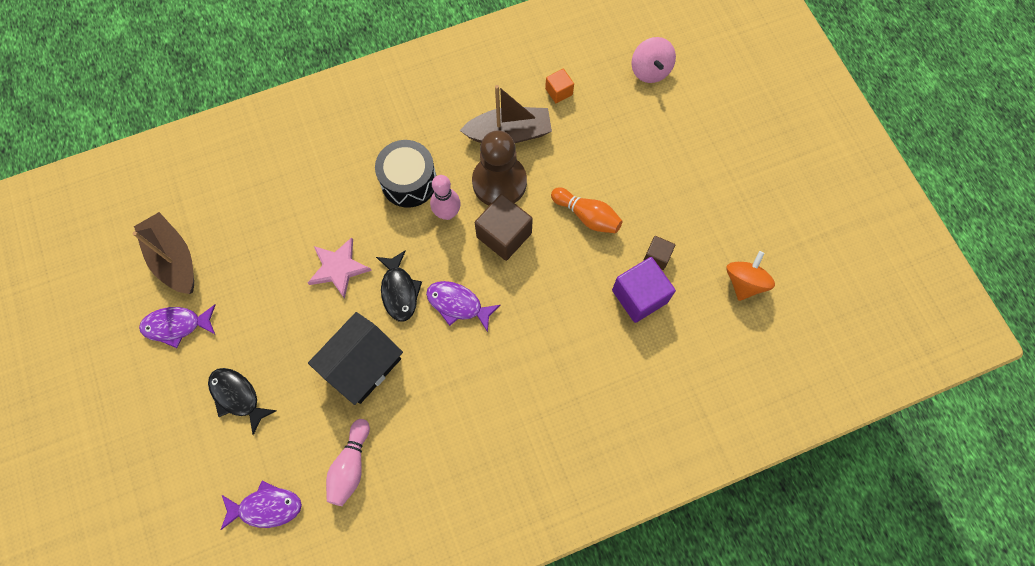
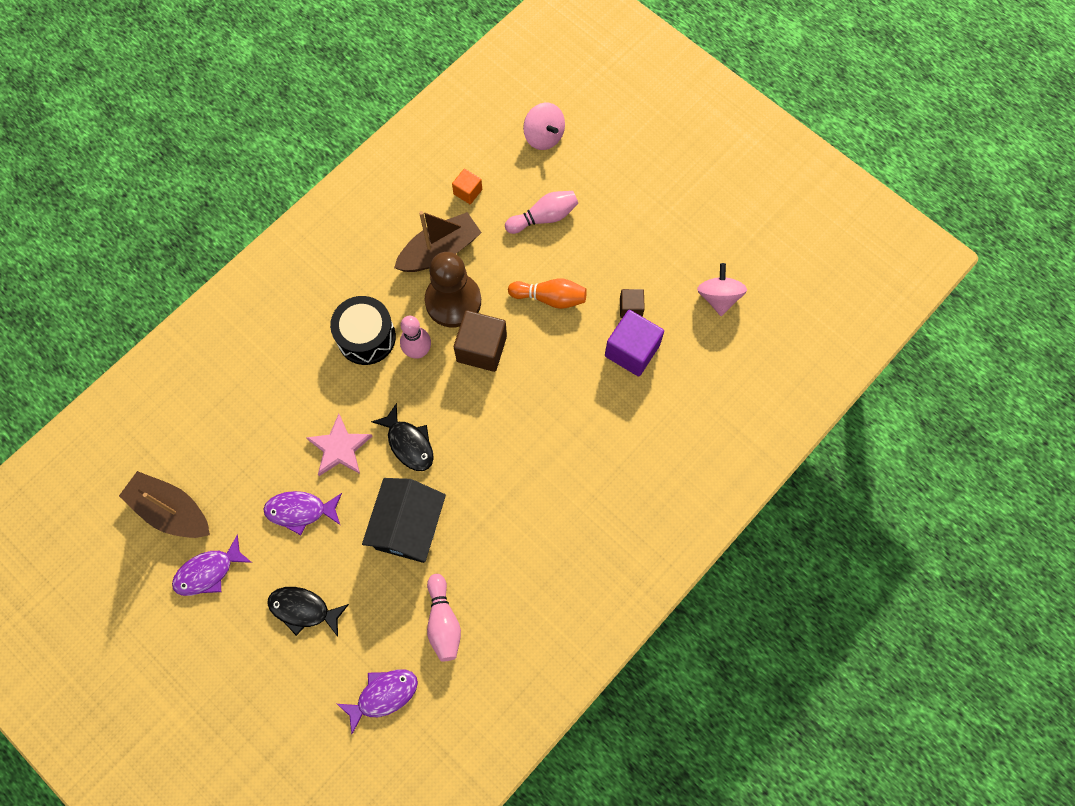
camera: 25 degrees left, 0 degrees up
(458, 304) = (470, 431): purple fish -> purple fish (300, 511)
(616, 142) = (544, 217): none -> pink bowling pin
(744, 282) = (718, 297): orange spinning top -> pink spinning top

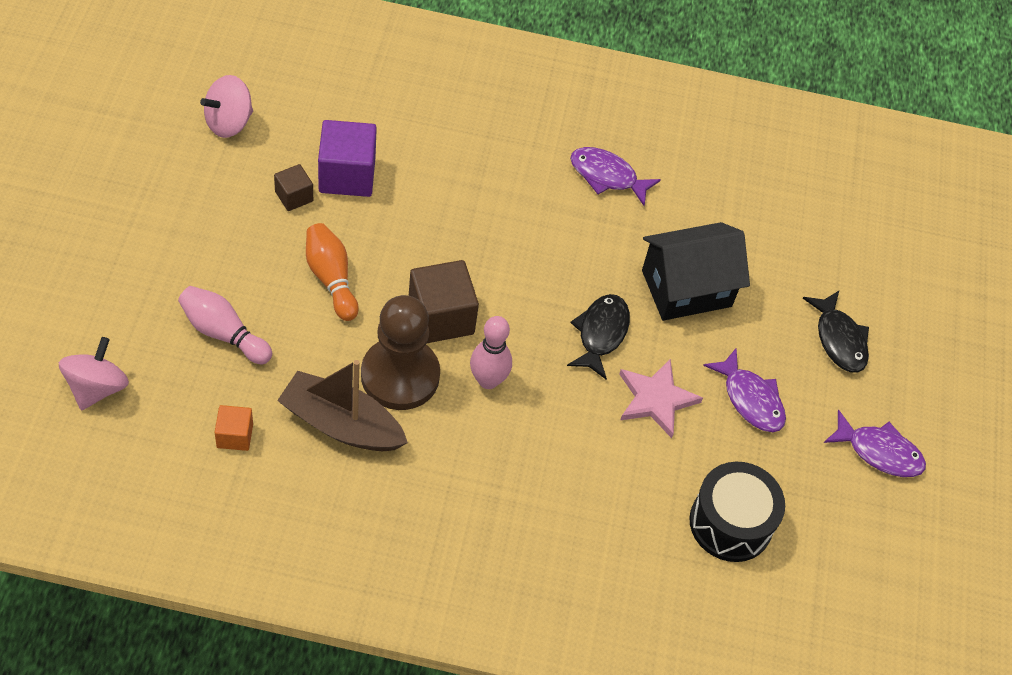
camera: 130 degrees left, 15 degrees down
(171, 510) = (853, 532): brown boat -> none
(366, 337) = (508, 445): black drum -> black drum (730, 523)
(383, 695) = (853, 229): purple fish -> purple fish (607, 176)
(443, 622) = (750, 213): pink bowling pin -> none

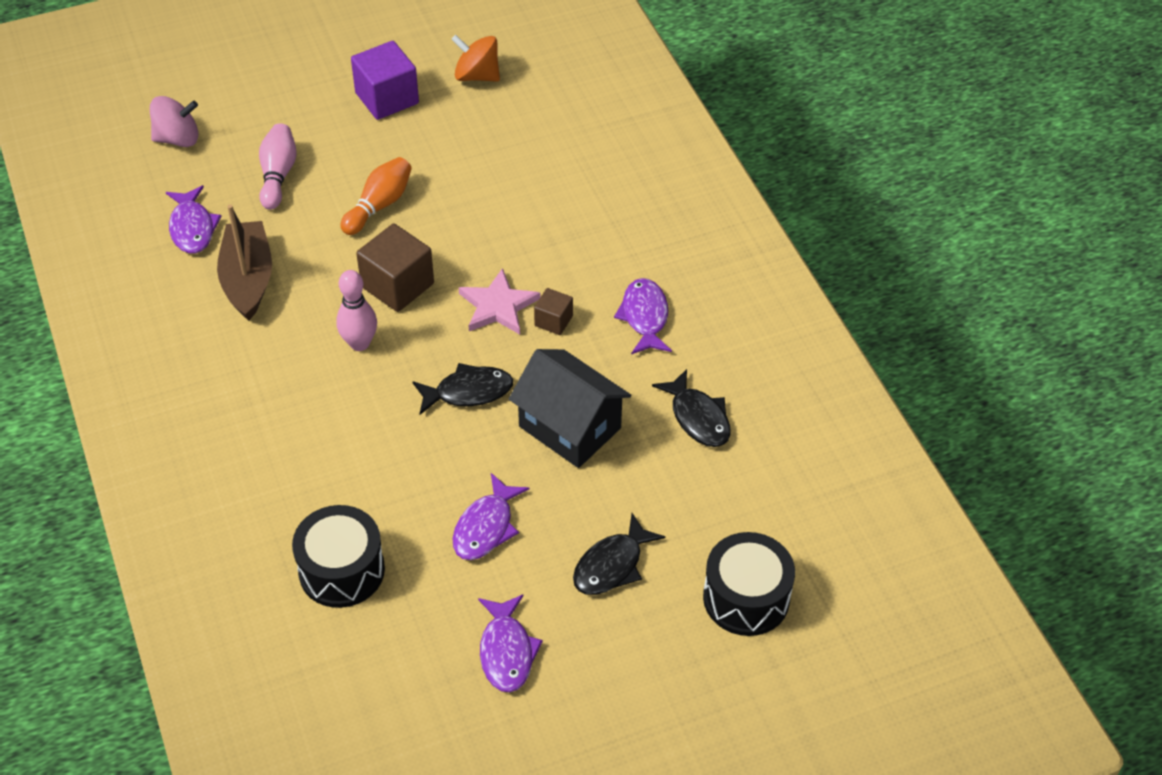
camera: 65 degrees right, 5 degrees down
(229, 122) = (477, 76): pink spinning top -> orange spinning top
(235, 435) = (192, 228): orange cube -> purple fish
(294, 196) = (439, 145): brown cube -> brown cube (553, 321)
(347, 175) = (489, 163): purple cube -> purple cube (387, 98)
(400, 376) = (320, 289): brown pawn -> none
(656, 399) = (430, 460): pink star -> pink star (498, 306)
(733, 205) = (698, 417): none -> black fish
(918, 277) = (746, 598): none -> black drum

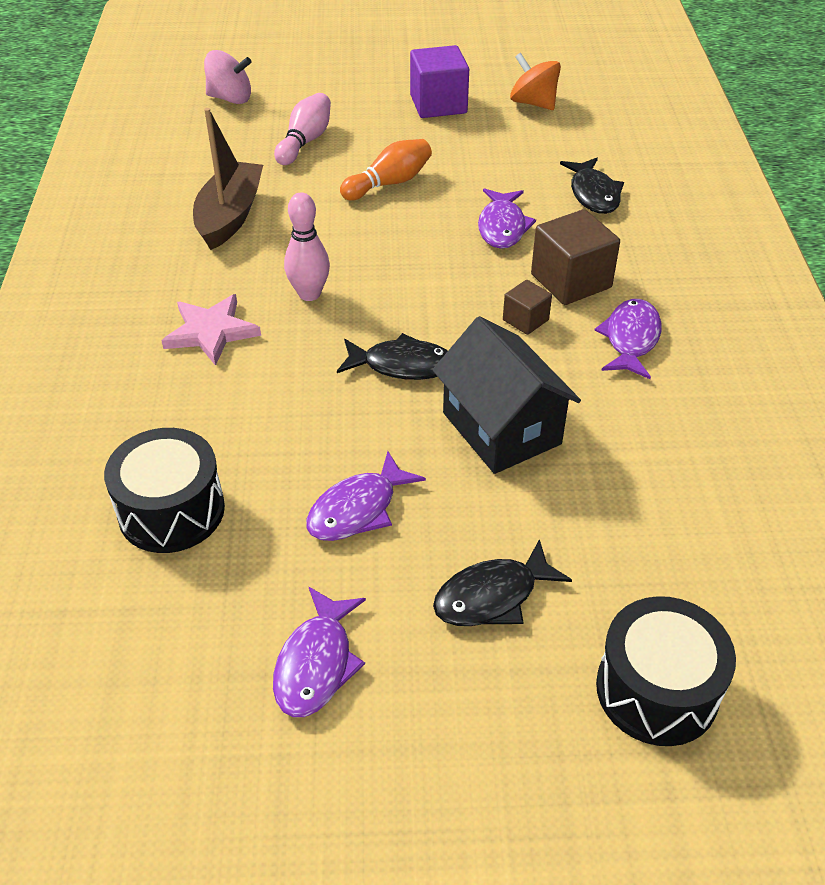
camera: 20 degrees right, 5 degrees down
(192, 228) = (203, 165): purple fish -> purple fish (502, 227)
(397, 285) = (374, 252): brown cube -> brown cube (571, 281)
(498, 306) = (470, 293): pink star -> pink star (211, 332)
(698, 417) = (660, 456): black fish -> black fish (593, 194)

